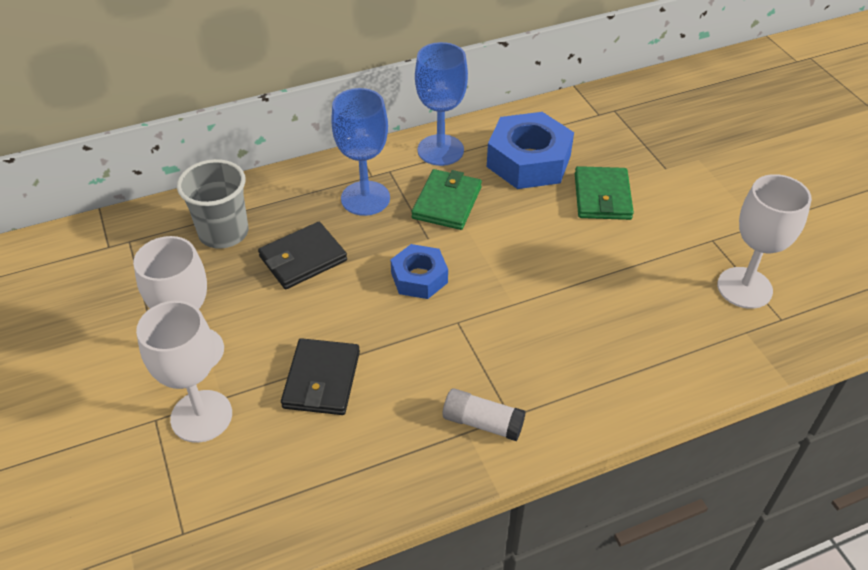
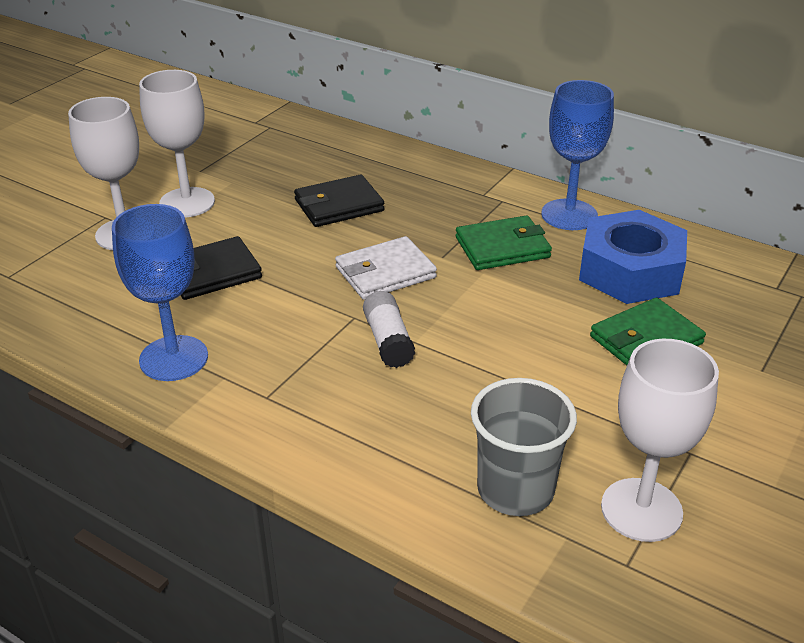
camera: 55 degrees right, 10 degrees down
(223, 233) = (325, 159): grey cup -> grey cup (515, 490)
(303, 258) = (339, 205): black wallet -> black wallet turned 45 degrees counterclockwise
(365, 198) = (449, 203): blue goblet -> blue goblet (174, 358)
(419, 278) = (385, 272): blue nut -> white wallet
(482, 423) = (243, 382): white glue stick -> white glue stick (388, 341)

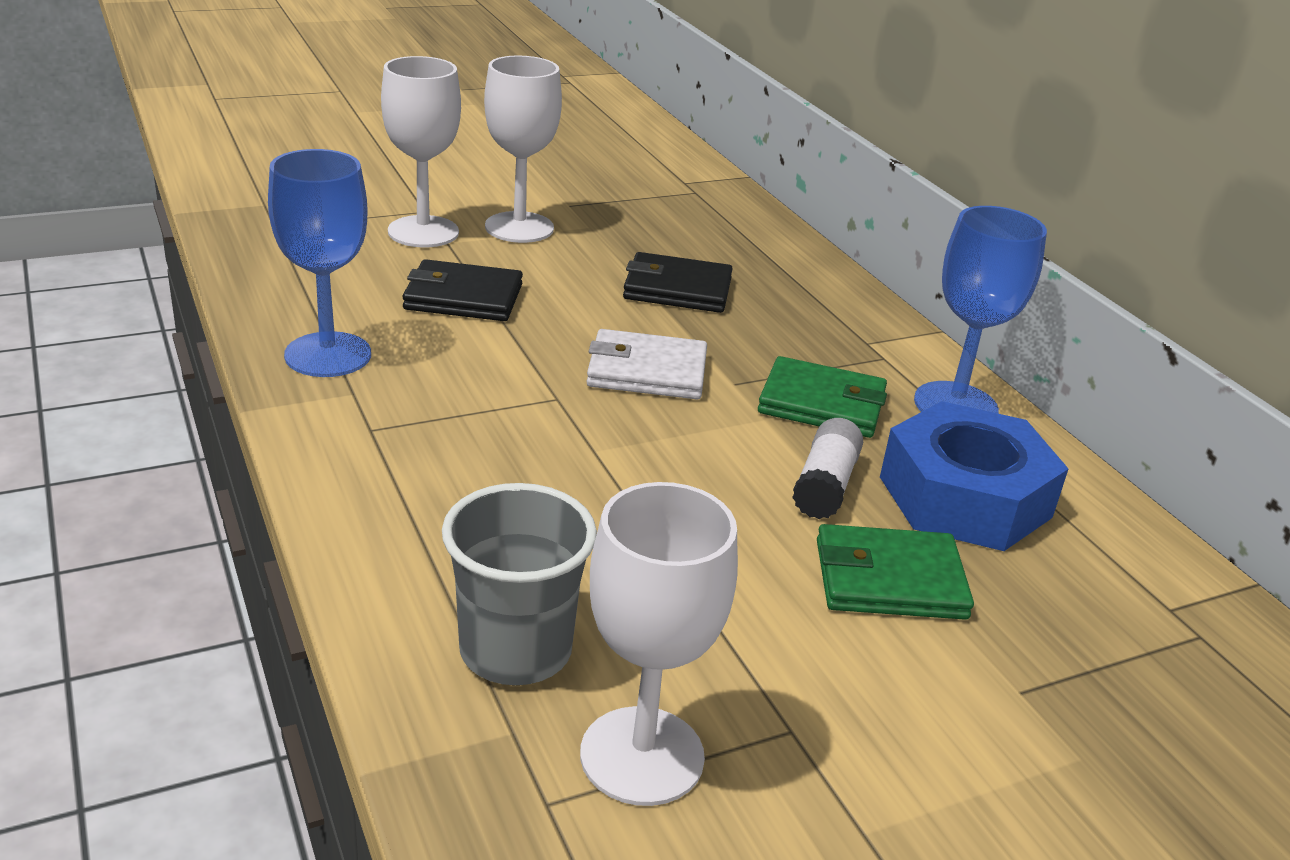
camera: 30 degrees right, 5 degrees down
(388, 341) = (564, 436): white glue stick -> white glue stick (825, 486)

